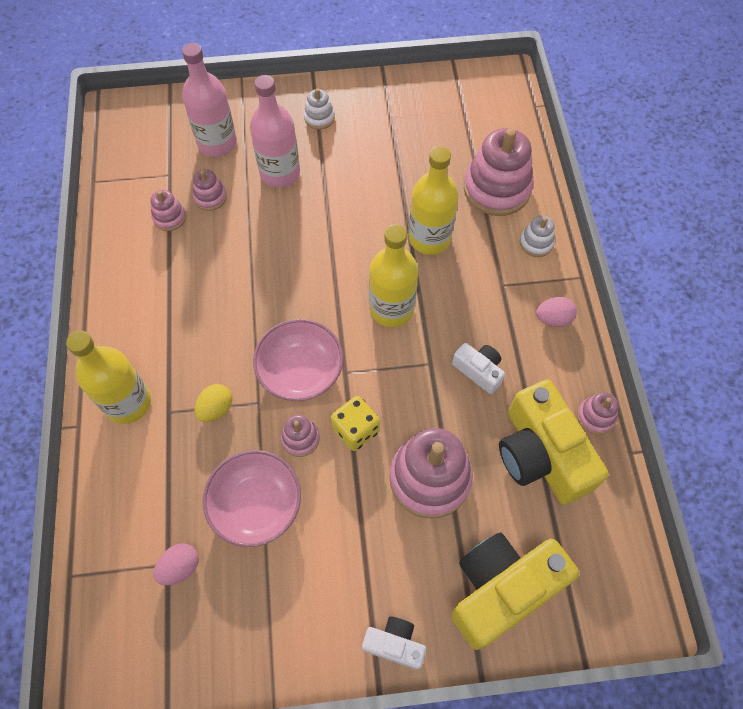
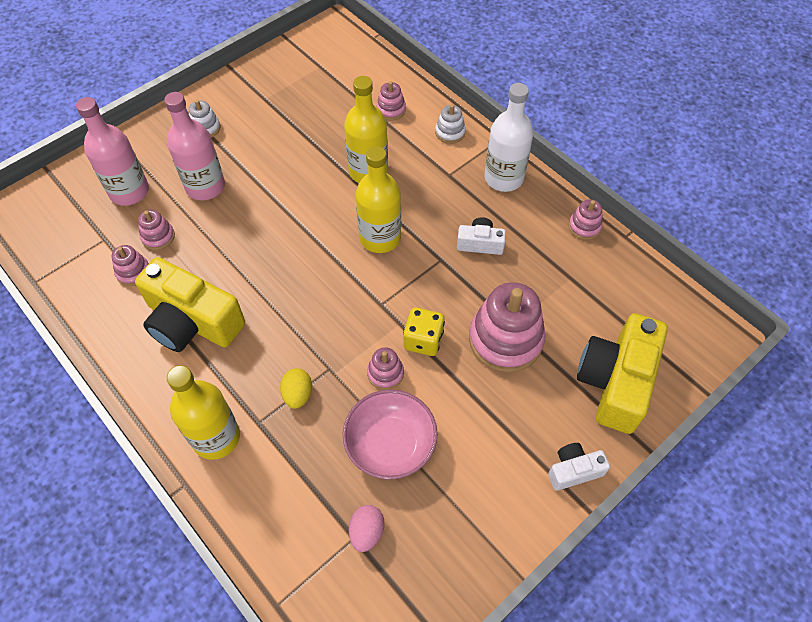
camera: 35 degrees left, 5 degrees down
(300, 371) = (345, 324): pink bowl -> none
(496, 189) = (391, 110): pink stacking toy -> pink stacking toy, size x0.48
(541, 454) = (569, 274): yellow camera -> yellow camera (192, 322)
(553, 319) = (503, 178): pink egg -> white bottle

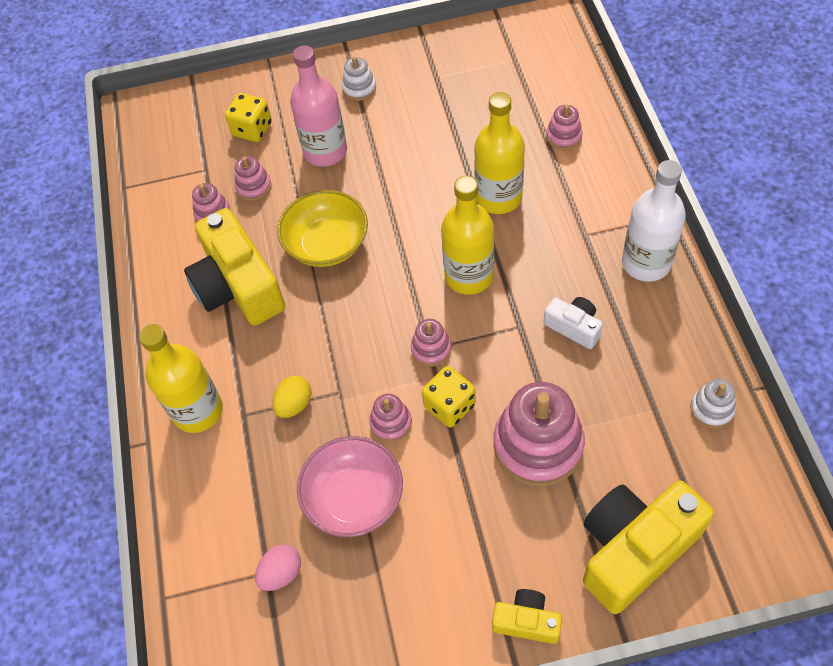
camera: 35 degrees right, 0 degrees up
(129, 191) = (252, 129): pink bottle -> yellow dice
(250, 258) = (327, 244): none -> yellow bowl
(450, 132) = (615, 186): white stacking toy -> white stacking toy (711, 409)
(574, 470) = (526, 621): white camera -> yellow camera
(584, 227) = (708, 357): pink stacking toy -> pink stacking toy (431, 349)

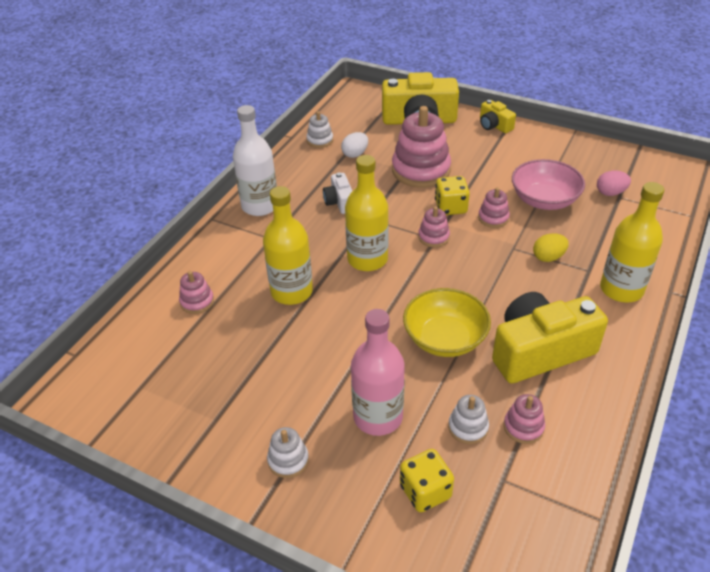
camera: 145 degrees left, 15 degrees down
(238, 286) = (540, 351): yellow camera -> yellow camera turned 120 degrees counterclockwise
(254, 187) = (468, 427): pink stacking toy -> white stacking toy
(642, 416) = (355, 154): none -> white egg

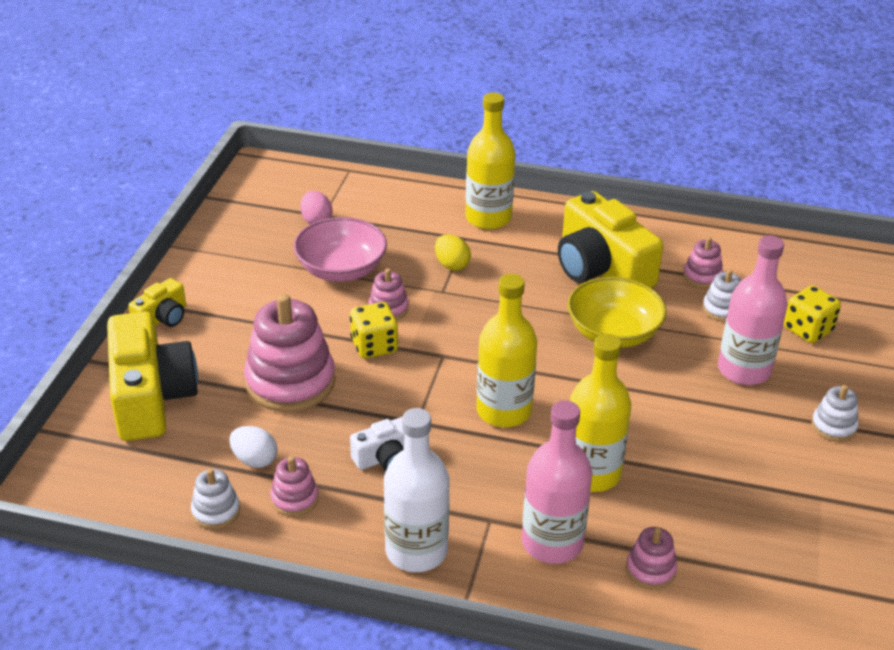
camera: 105 degrees left, 5 degrees down
(240, 261) = (552, 542): none -> pink bottle
(433, 237) = (441, 356): pink stacking toy -> pink stacking toy (294, 499)

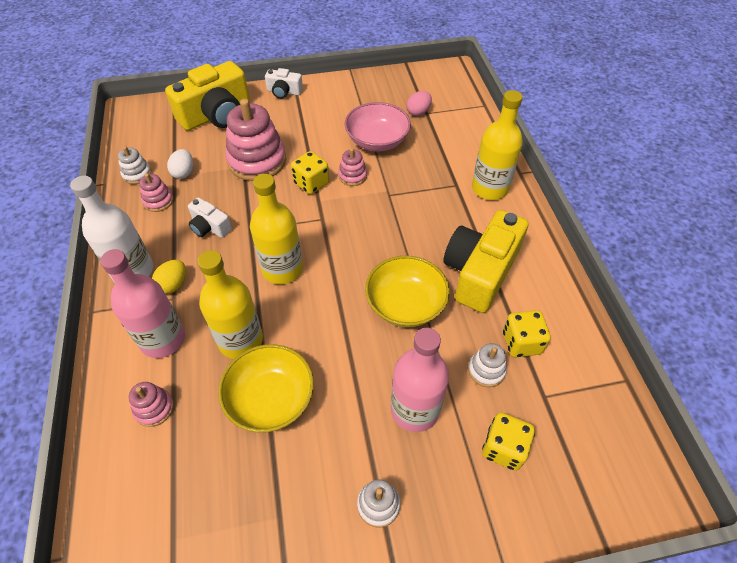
camera: 65 degrees right, 15 degrees up
(162, 318) = (284, 92): yellow camera -> white camera
(452, 265) = (420, 189): yellow egg -> yellow egg (173, 284)
(684, 469) = (271, 399): none -> yellow bowl
(702, 276) = (521, 343): pink stacking toy -> yellow dice

